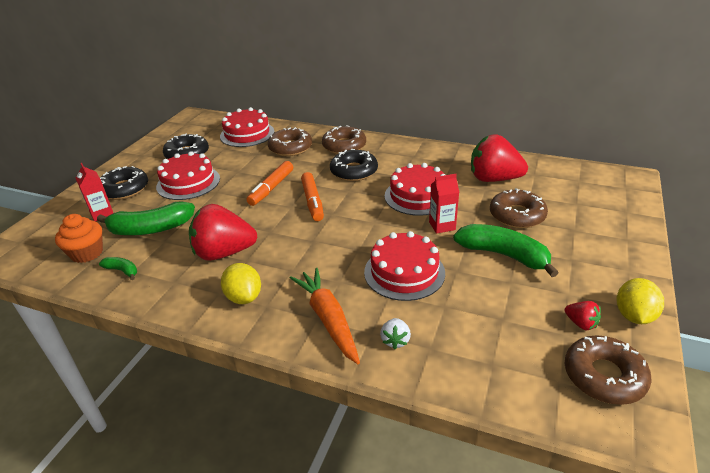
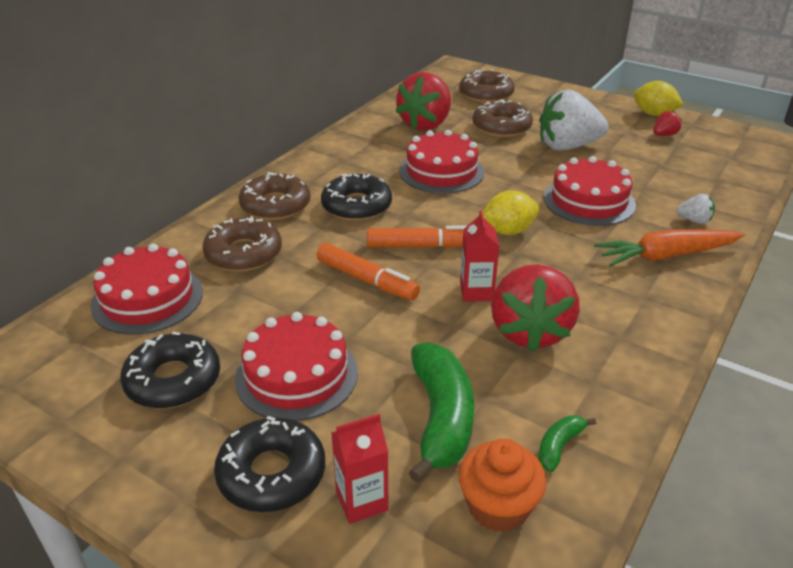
camera: 80 degrees left, 0 degrees up
(244, 297) = (628, 315): yellow lemon -> yellow lemon (508, 231)
(442, 226) = (509, 167): red carton -> red carton (476, 292)
(503, 255) = (567, 146): green banana -> white strawberry
(604, 376) = (722, 140): brown donut -> brown donut (486, 94)

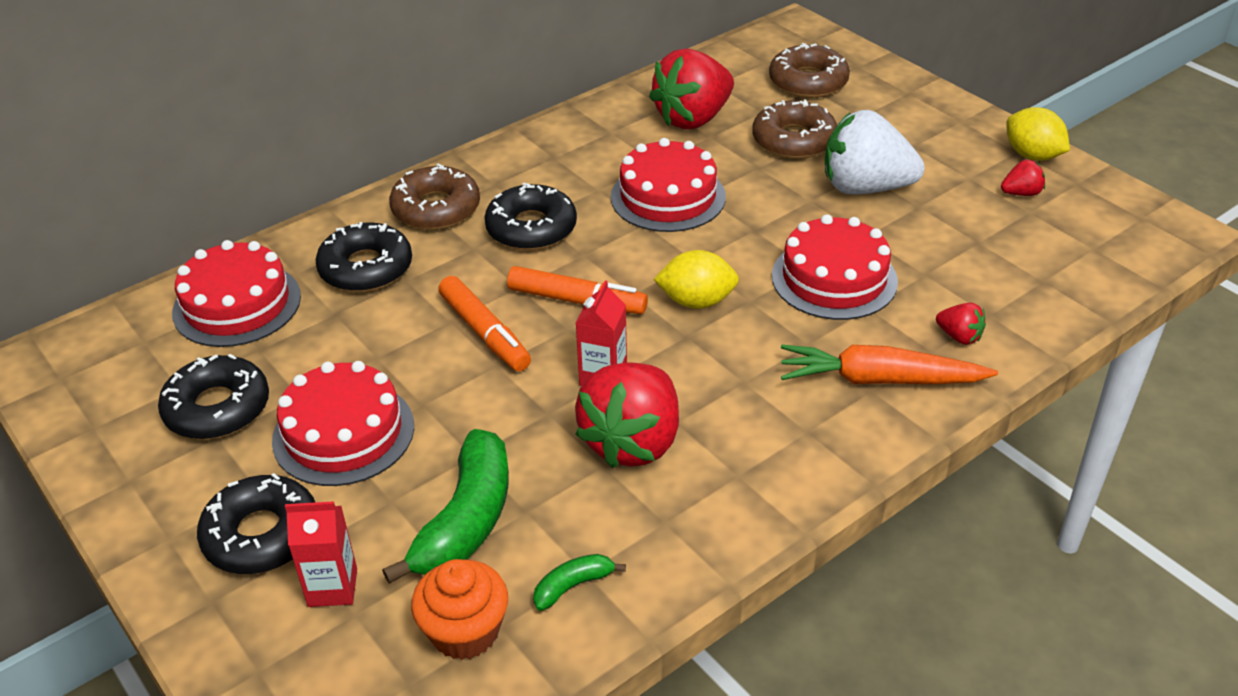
camera: 20 degrees right, 5 degrees up
(243, 254) = (366, 268): brown donut -> black donut
(694, 220) = (959, 336): white strawberry -> red strawberry

